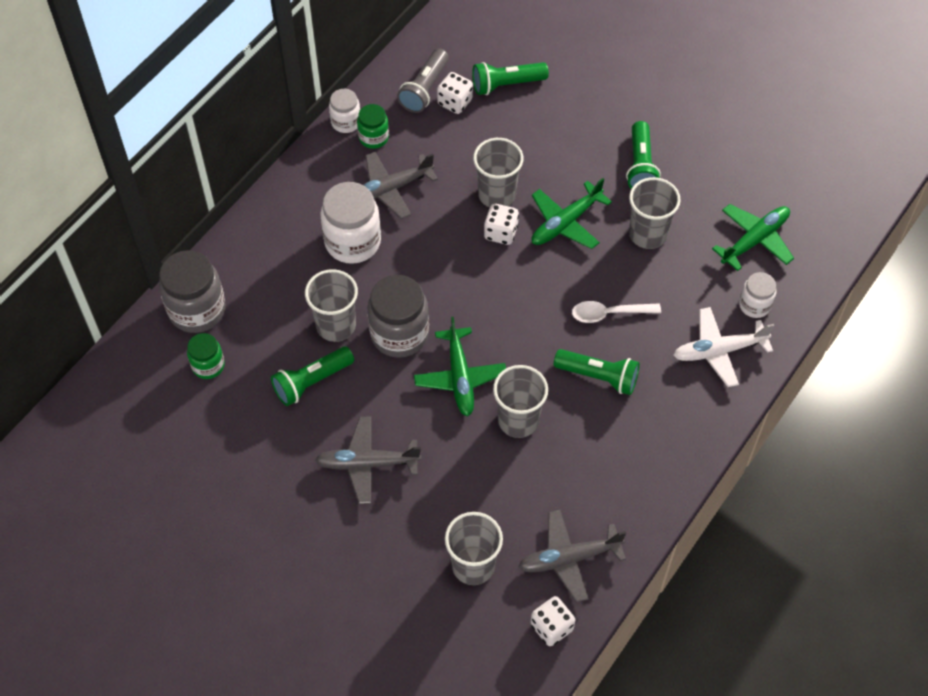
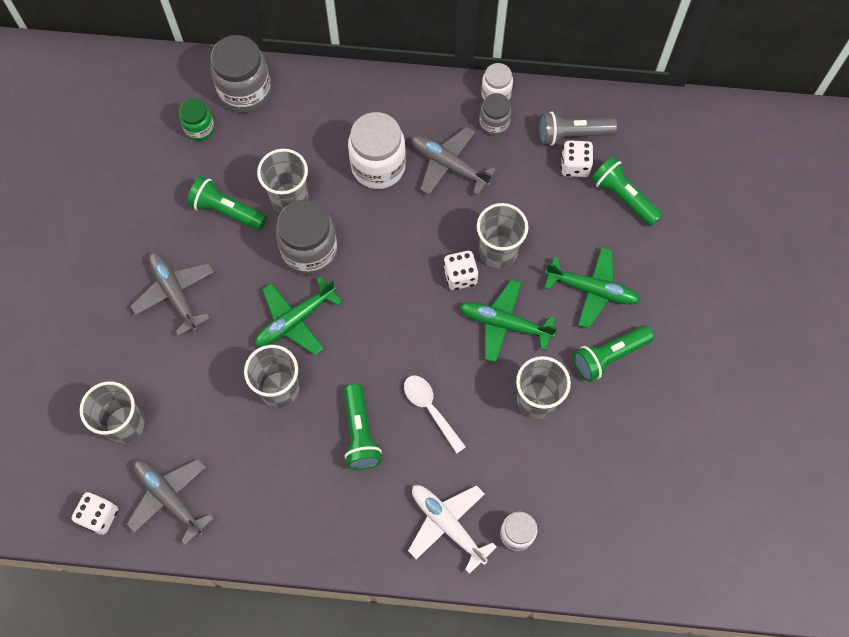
camera: 60 degrees right, 10 degrees up
(373, 137) = (494, 123): green jar -> grey jar
(754, 240) = (590, 499): green plane -> green plane (591, 290)

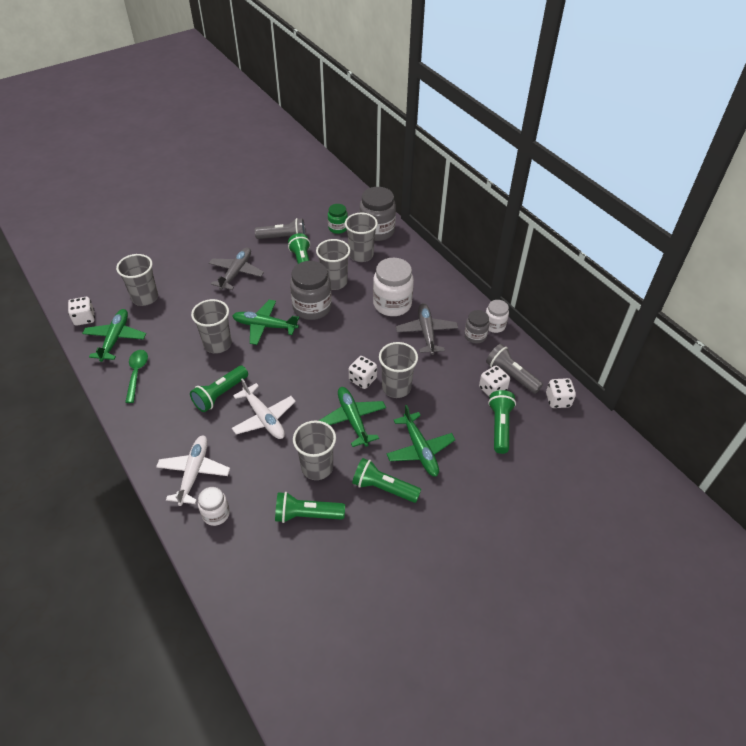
camera: 50 degrees right, 20 degrees down
(160, 200) = (283, 238): none -> grey flashlight
(170, 498) = (115, 339): grey plane -> green plane
(251, 505) = (136, 373): none -> green spoon
(270, 138) = (361, 255): none -> grey cup
(430, 409) = (264, 417): white spoon -> white plane
(585, 448) = (307, 515): none -> green flashlight
(635, 120) = (558, 400): none -> white dice

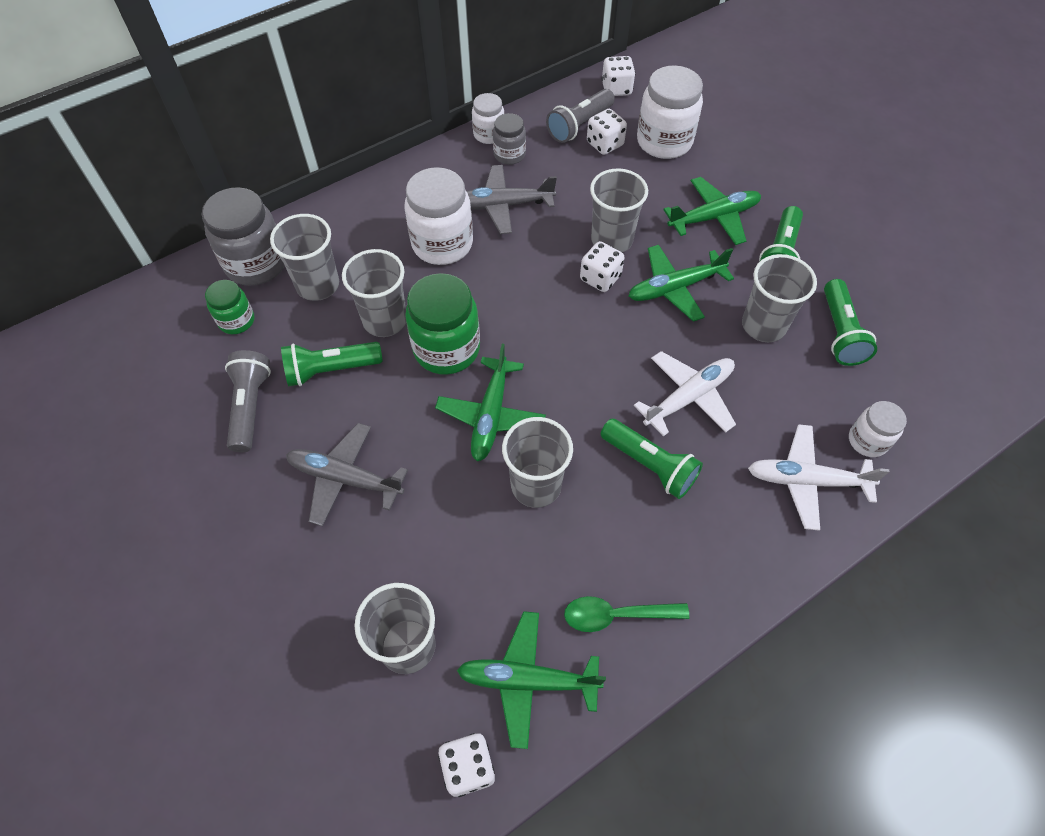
camera: 90 degrees left, 10 degrees up
(312, 307) = (446, 349): grey jar -> green jar
(500, 426) = (664, 141): green flashlight -> white jar

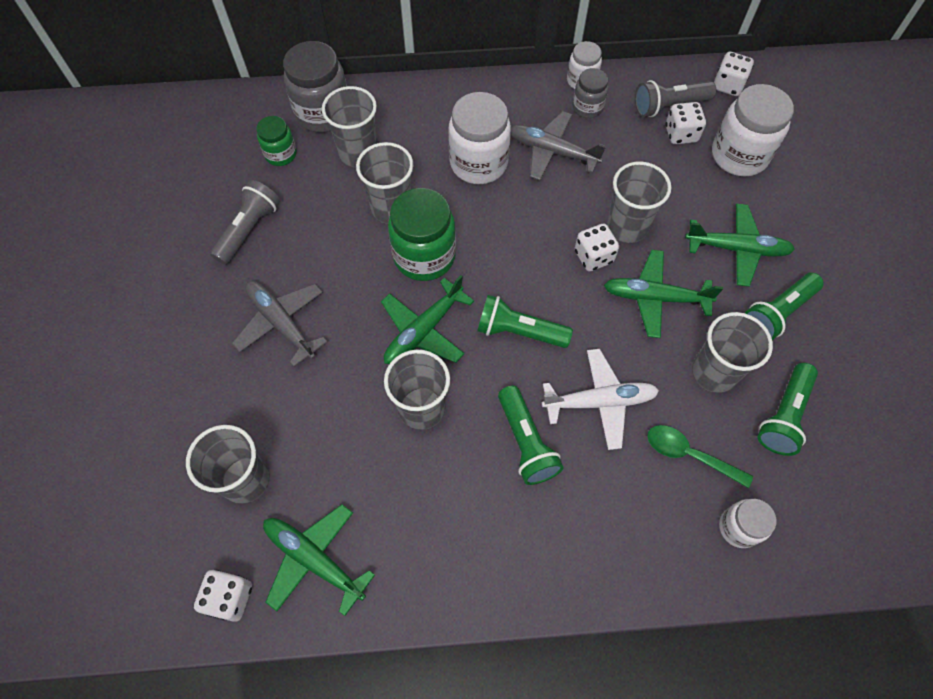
camera: 30 degrees right, 5 degrees up
(331, 370) = (325, 229): green flashlight -> green flashlight (519, 331)
(616, 615) = (415, 550): green spoon -> green spoon (689, 455)
(807, 481) = (655, 532): white plane -> none

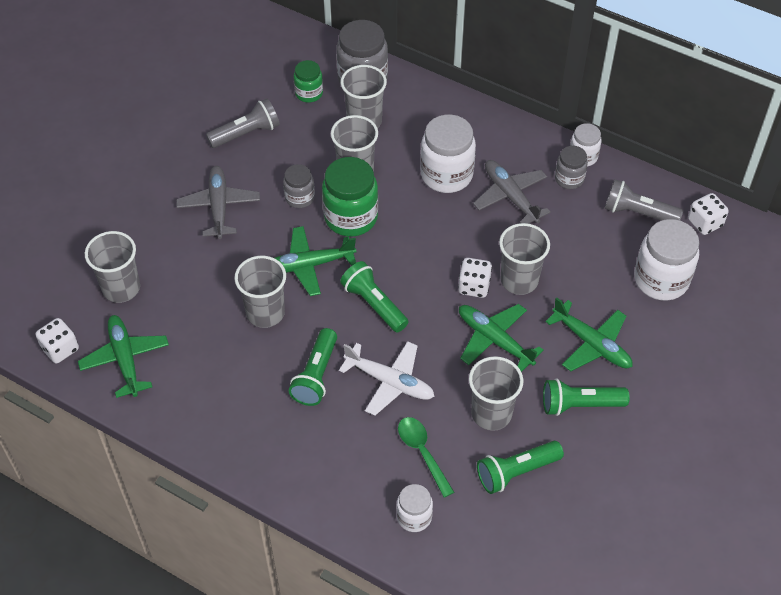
camera: 35 degrees right, 10 degrees down
(358, 265) = (300, 197): none -> grey jar
(681, 134) = (627, 238): white dice -> none

